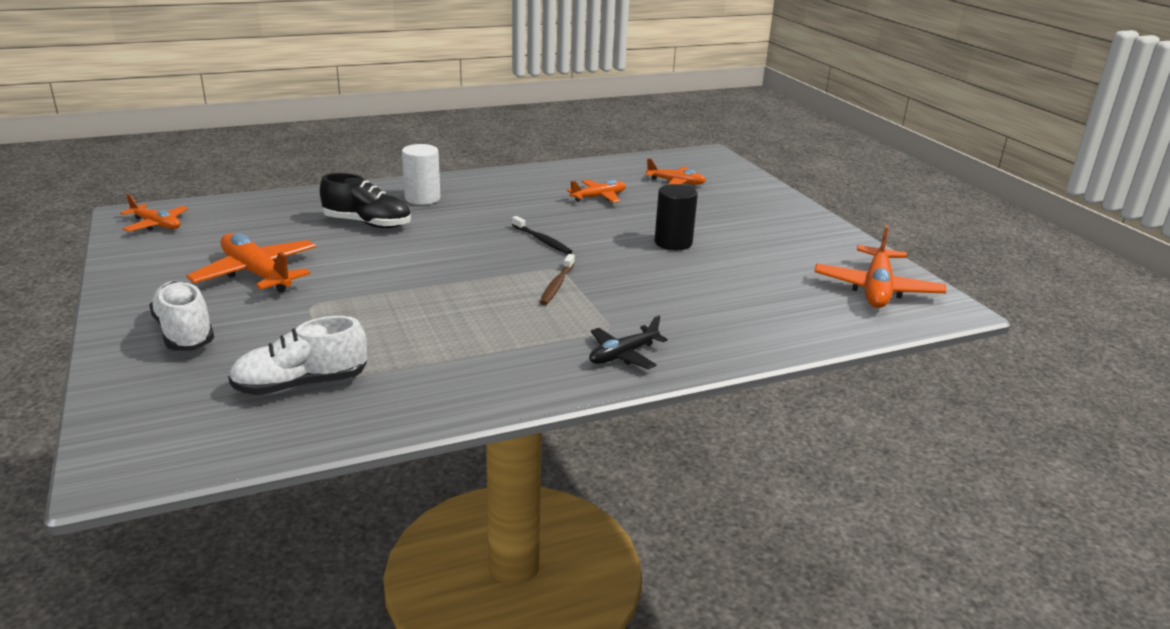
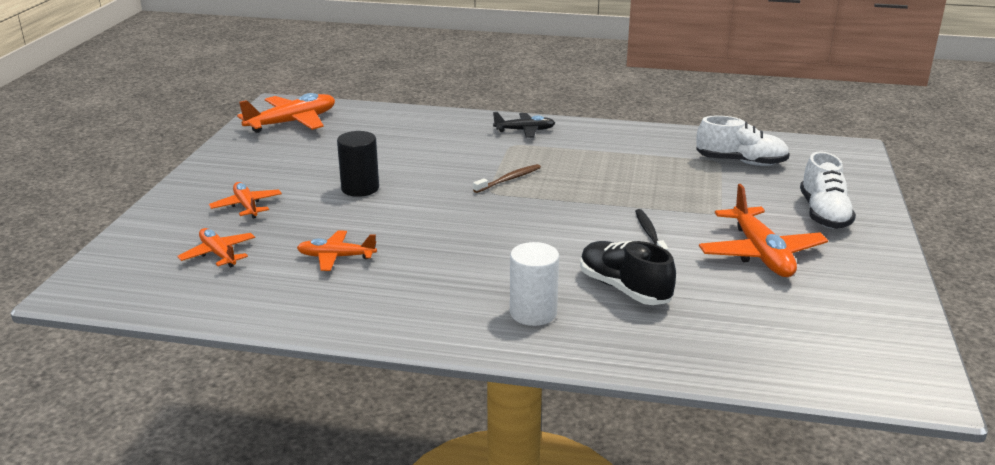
camera: 145 degrees left, 0 degrees up
(156, 225) = (879, 357): orange plane -> orange plane (246, 206)
(542, 240) = (469, 220): black toothbrush -> black toothbrush (650, 234)

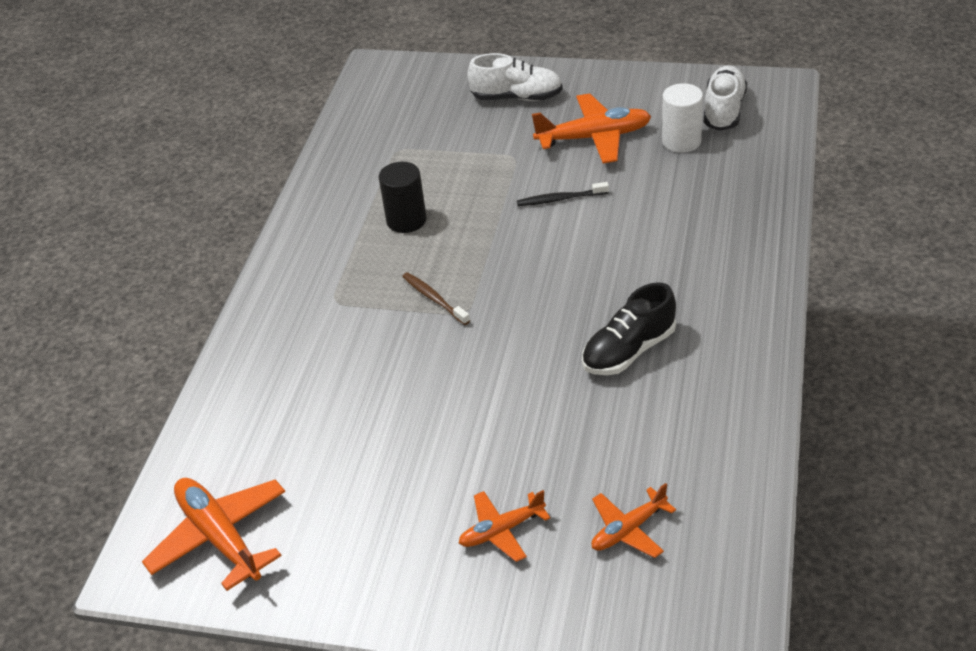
camera: 85 degrees left, 15 degrees up
(336, 257) = (626, 421): orange plane -> none
(360, 188) = (453, 426): black cylinder -> black cylinder (406, 220)
(525, 130) = (293, 292): black plane -> none
(533, 313) = (714, 270): white cylinder -> white cylinder (681, 141)
(624, 289) = (665, 216): black shoe -> black shoe (629, 351)
(741, 162) = (401, 135): white shoe -> white shoe (724, 110)

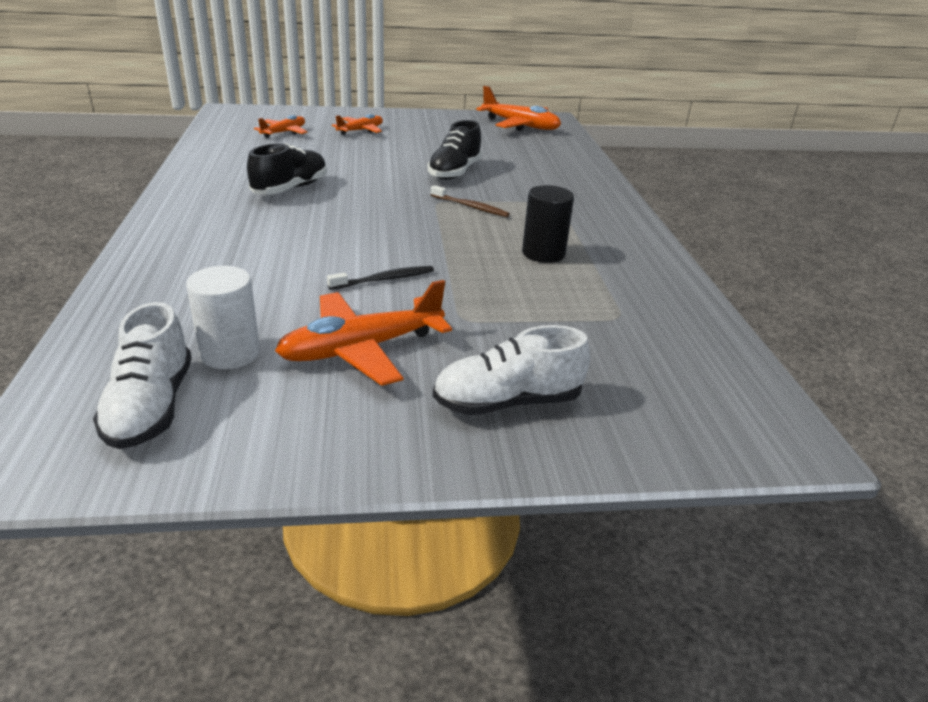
camera: 155 degrees right, 10 degrees down
(414, 378) = (454, 172): none -> black shoe

